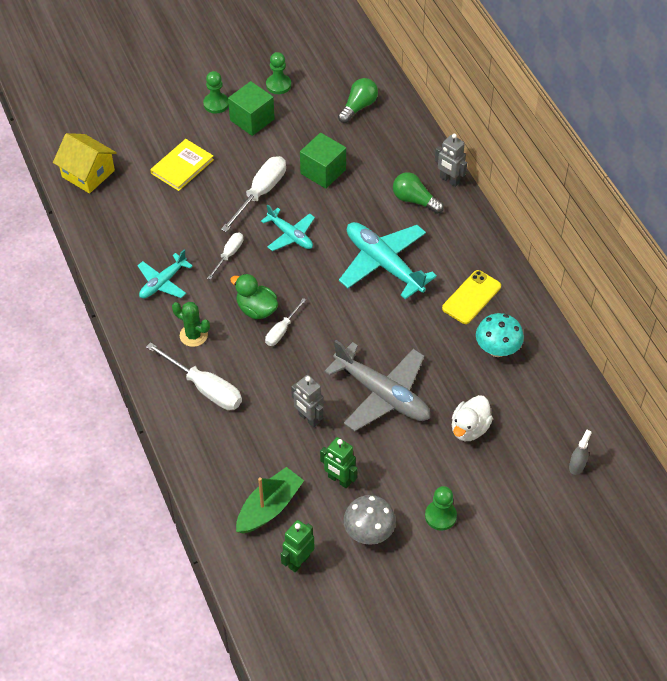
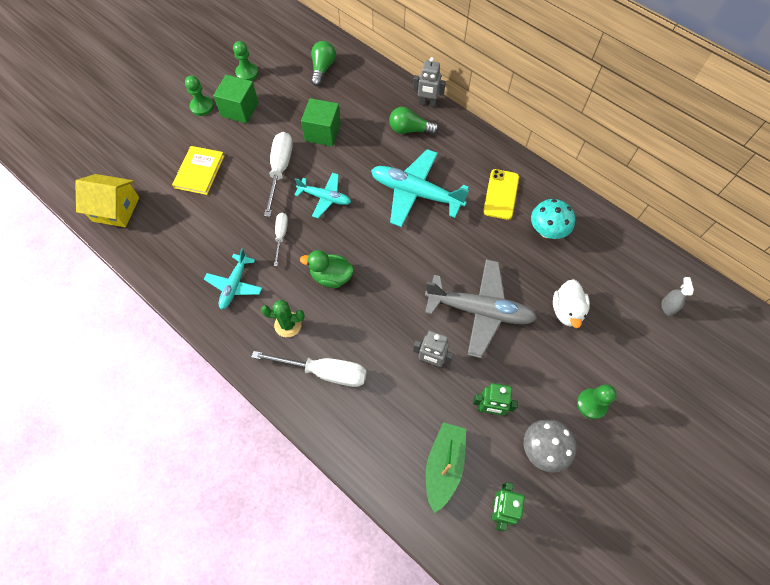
camera: 25 degrees left, 10 degrees up
(282, 330) = (363, 287): white screwdriver -> none

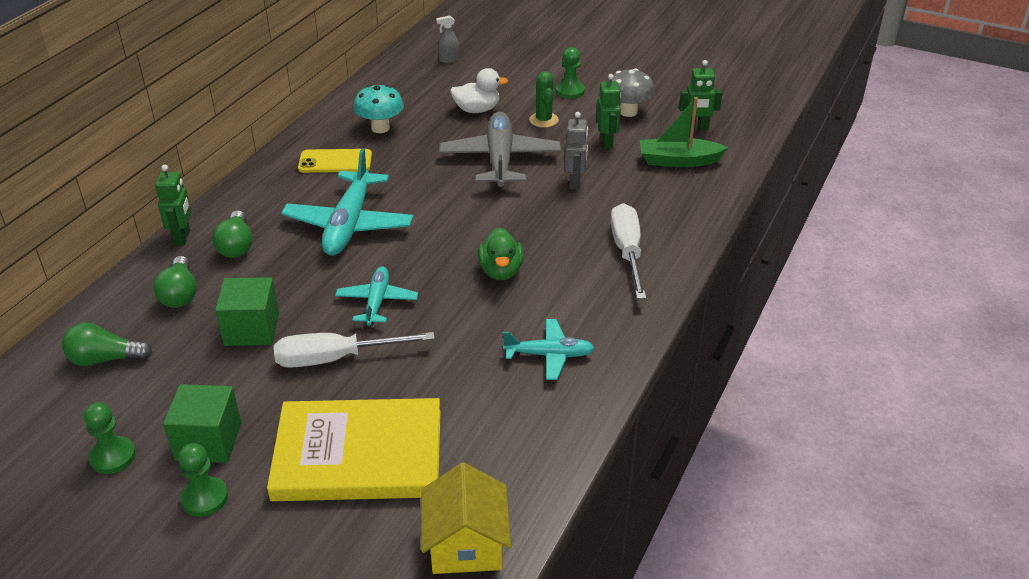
camera: 105 degrees left, 25 degrees down
(199, 171) = (358, 454): yellow book -> yellow book, size x1.83
(281, 236) = (454, 329): white screwdriver -> none
(288, 325) = (583, 293): green cactus -> green cactus (543, 120)
(369, 101) = (180, 294): none -> green light bulb
(427, 103) = (182, 237): grey robot -> green robot

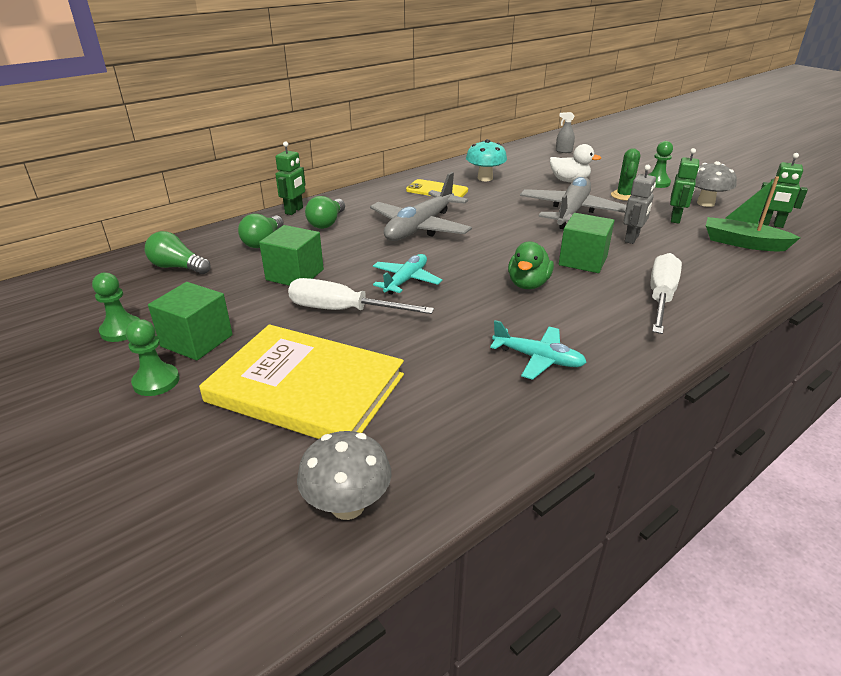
camera: 25 degrees right, 5 degrees down
(349, 225) = (420, 227): turquoise plane -> grey plane
(466, 544) = (347, 506): yellow house -> grey mushroom
(540, 225) = (583, 260): none -> green cube

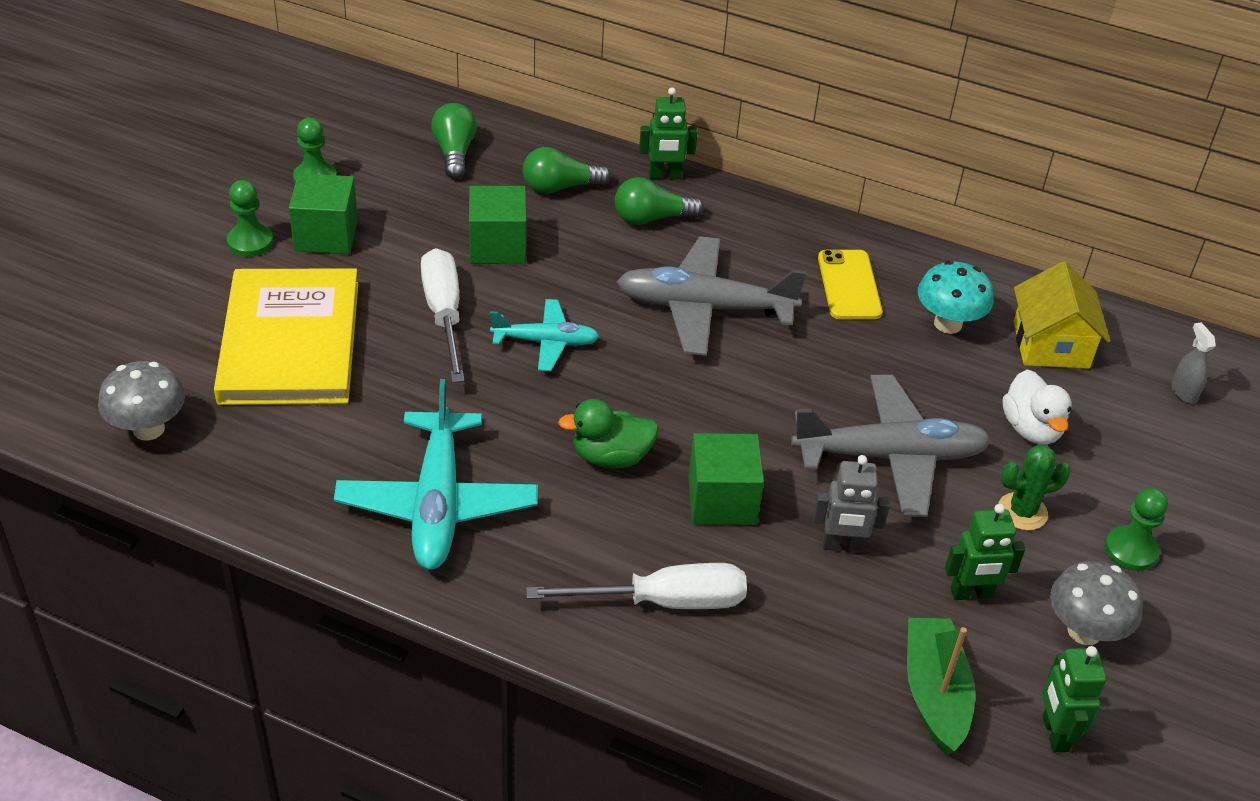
camera: 60 degrees right, 10 degrees up
(516, 164) = (1051, 344): none -> yellow house
(538, 358) = (437, 504): turquoise plane -> turquoise plane, size x1.74

